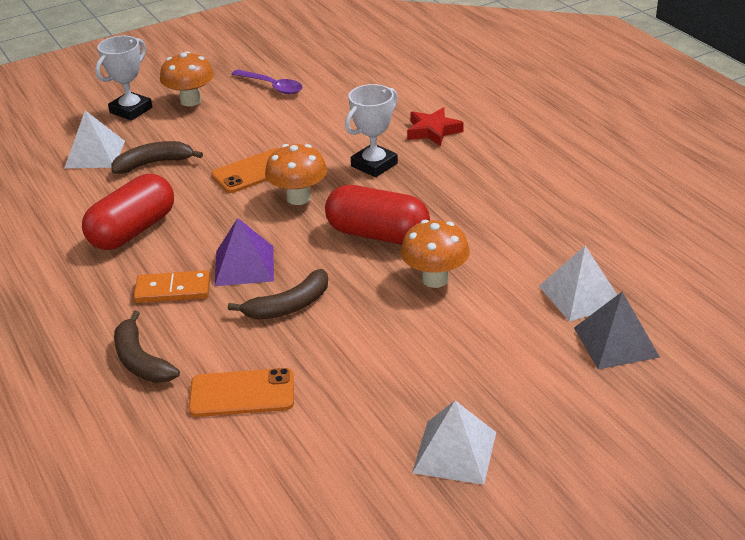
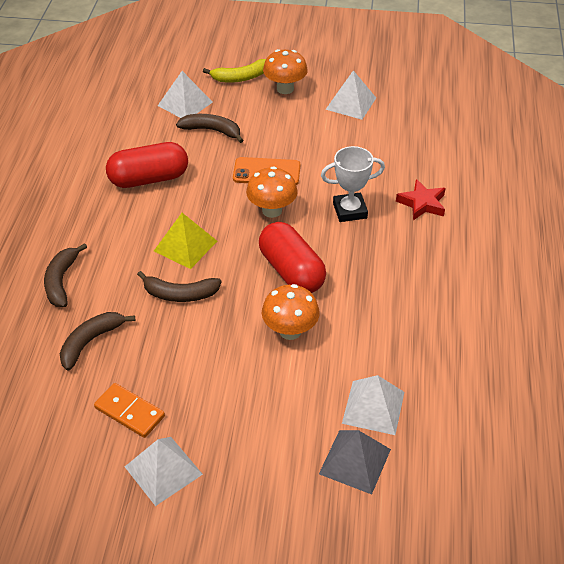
camera: 35 degrees right, 10 degrees up
(131, 110) = (240, 77): white trophy -> yellow banana
(173, 290) = (127, 239): orange domino -> orange domino (129, 412)
(242, 393) = (90, 342): orange phone -> brown banana
(244, 265) = (185, 246): purple pyramid -> yellow pyramid
(272, 86) = (351, 103): purple spoon -> white pyramid

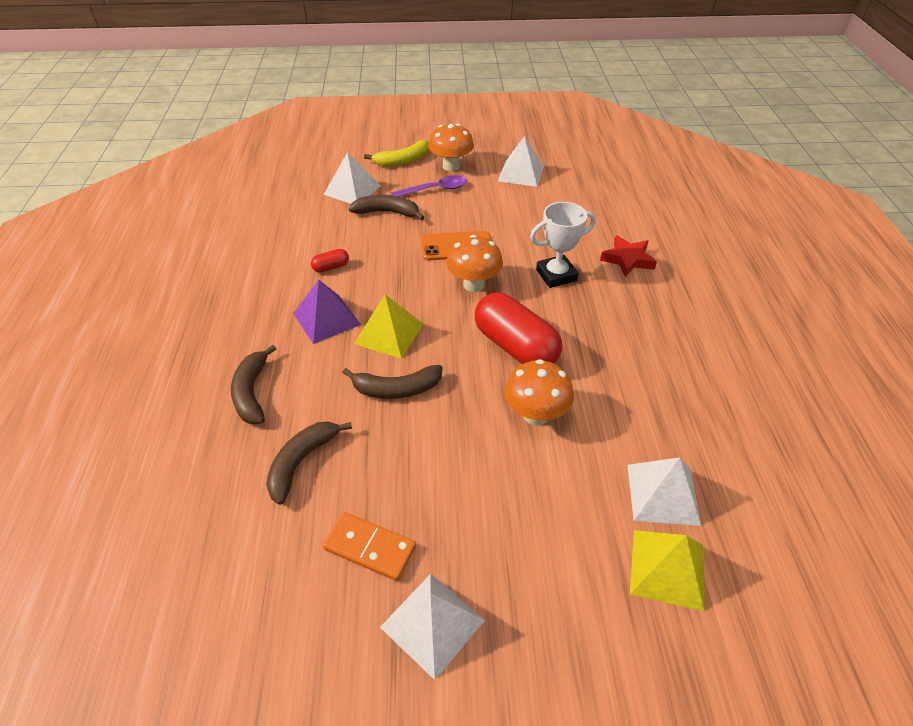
camera: 10 degrees left, 0 degrees up
(135, 226) = (326, 318): none -> purple pyramid
(149, 179) = (331, 267): red capsule -> red capsule, size x0.43
(262, 112) = (435, 190): none -> purple spoon
(355, 461) = (667, 569): grey pyramid -> yellow pyramid

